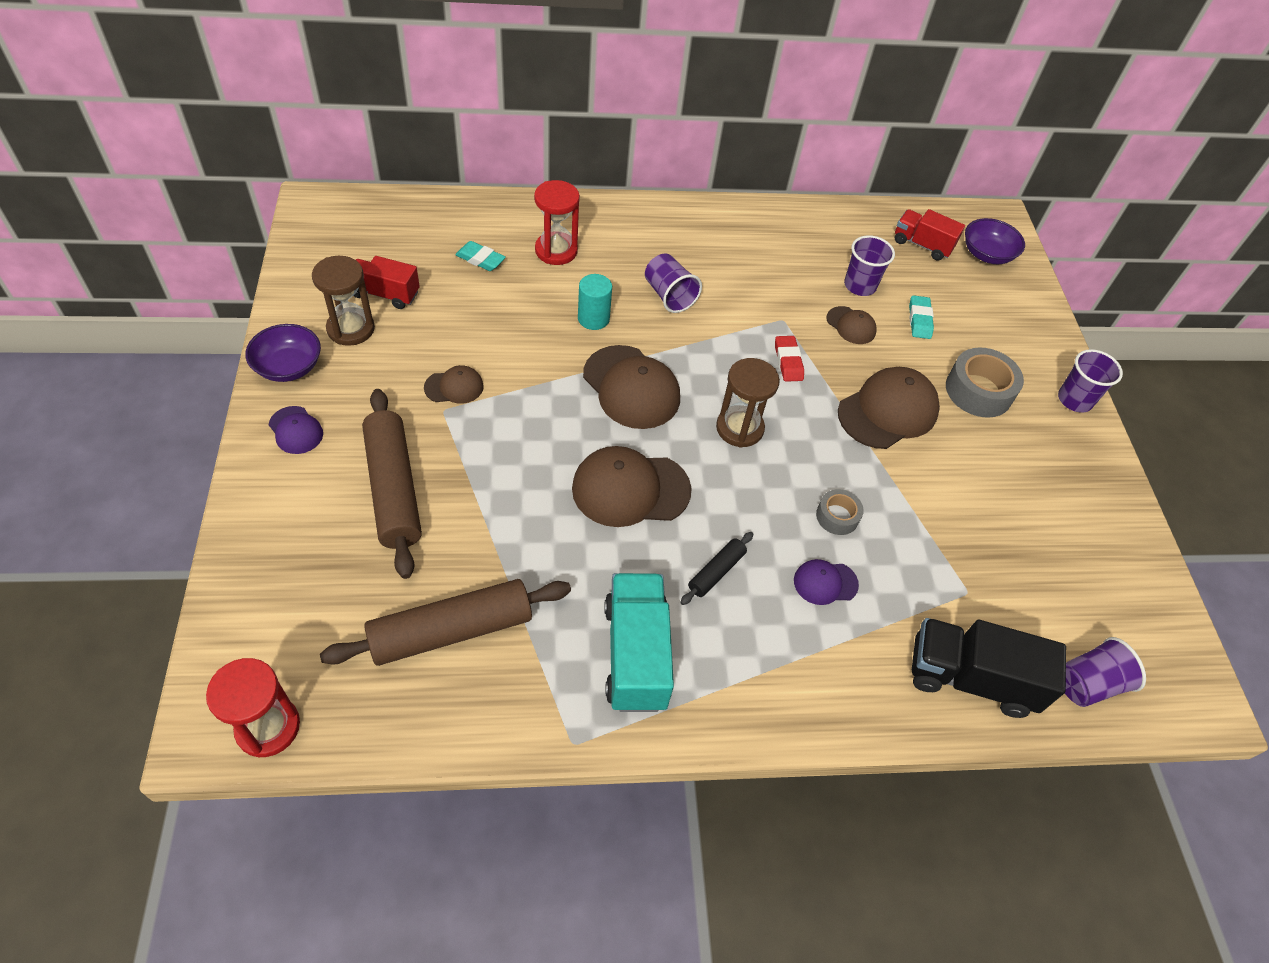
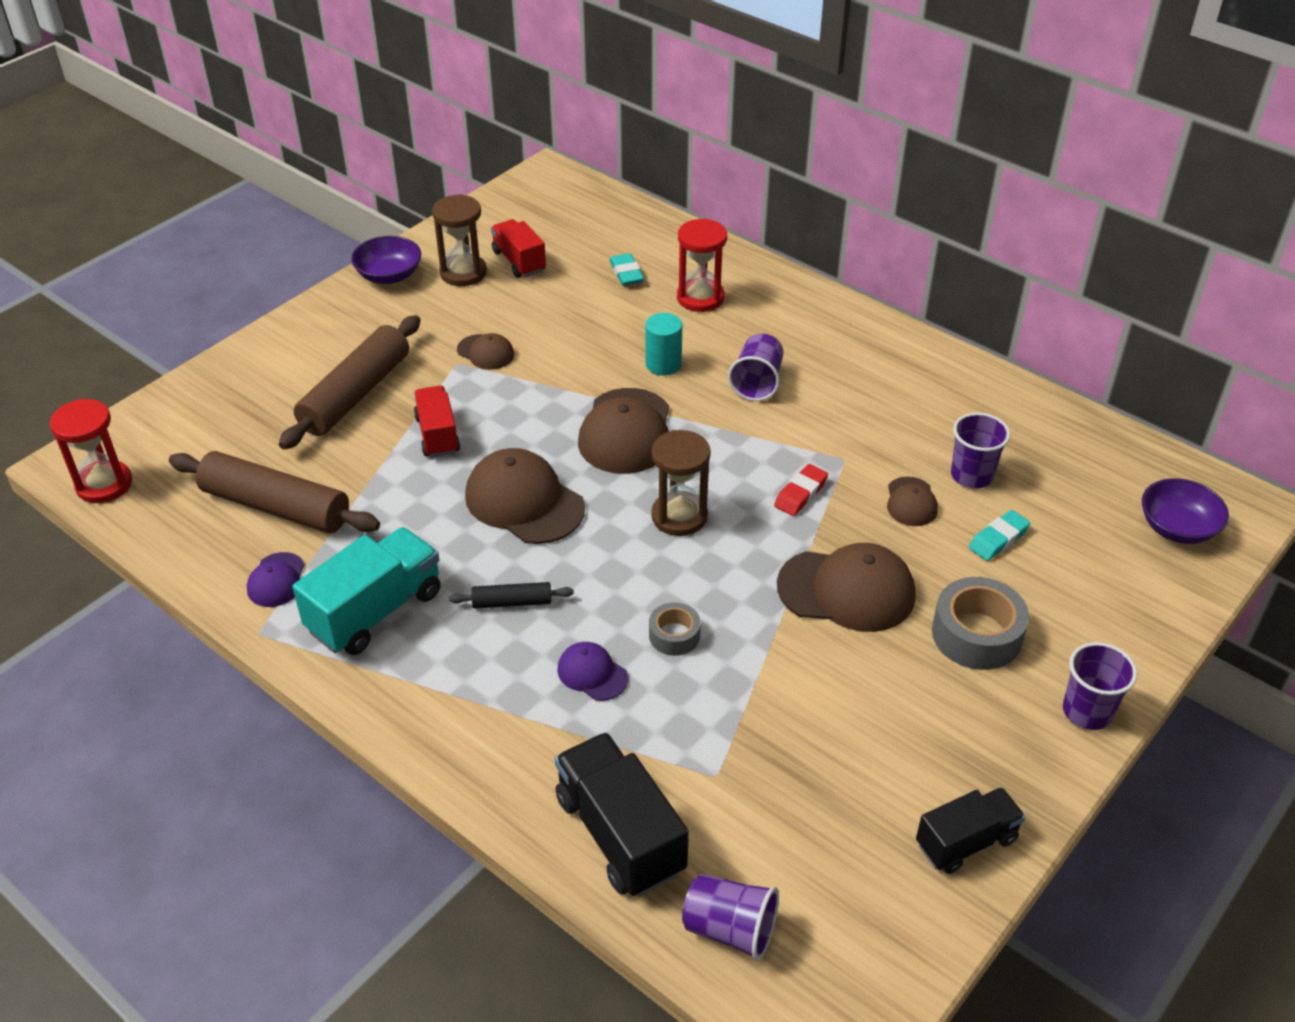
camera: 50 degrees right, 10 degrees down
(296, 430) = (342, 319): purple cap -> purple cap (276, 580)
(922, 245) = (1103, 479): red truck -> red truck (437, 435)
(1117, 526) = (966, 842): none -> black truck

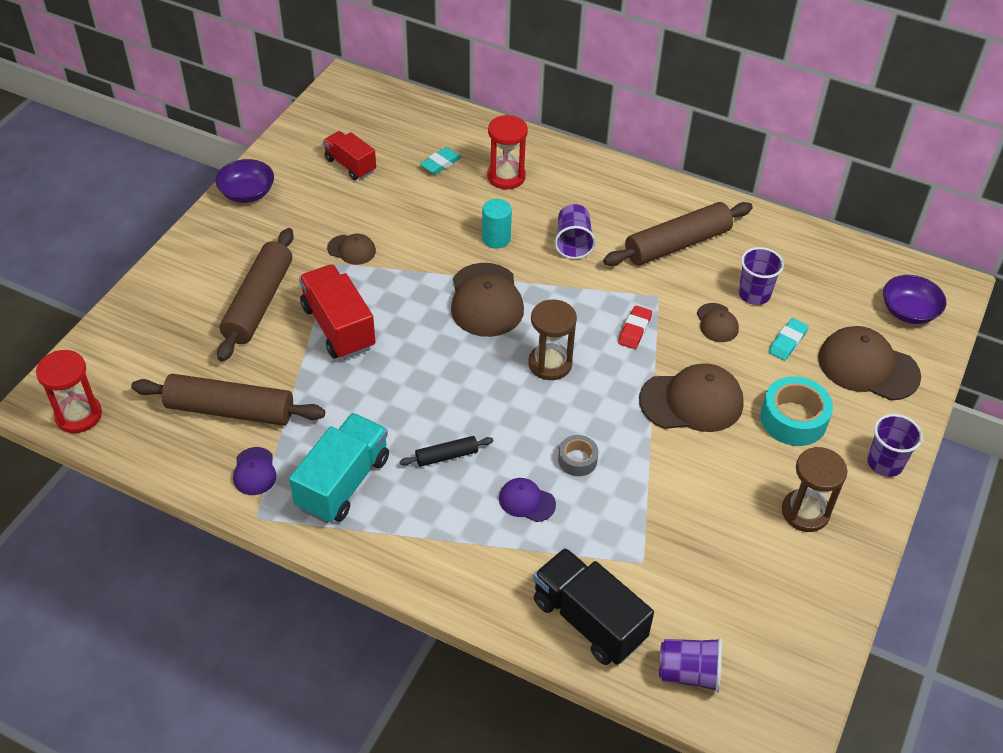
camera: 15 degrees left, 5 degrees up
(437, 435) = (338, 327): red truck -> red truck, size x1.56
(463, 273) = (308, 182): brown hourglass -> brown hourglass (805, 512)
(524, 502) = (427, 372): brown cap -> brown cap (868, 367)
(626, 273) = (441, 164): turquoise eraser -> turquoise eraser turned 75 degrees clockwise
(889, 403) = (677, 244): none -> brown rolling pin
(966, 842) = (830, 576): black truck -> none
(976, 634) = (793, 419): grey tape -> turquoise tape

